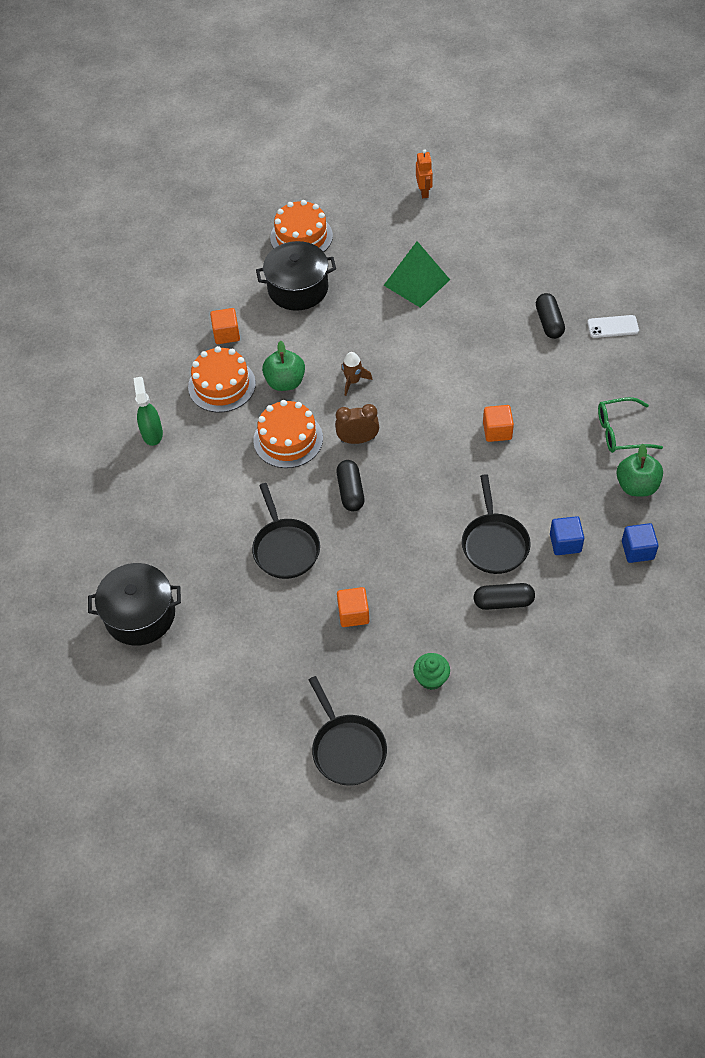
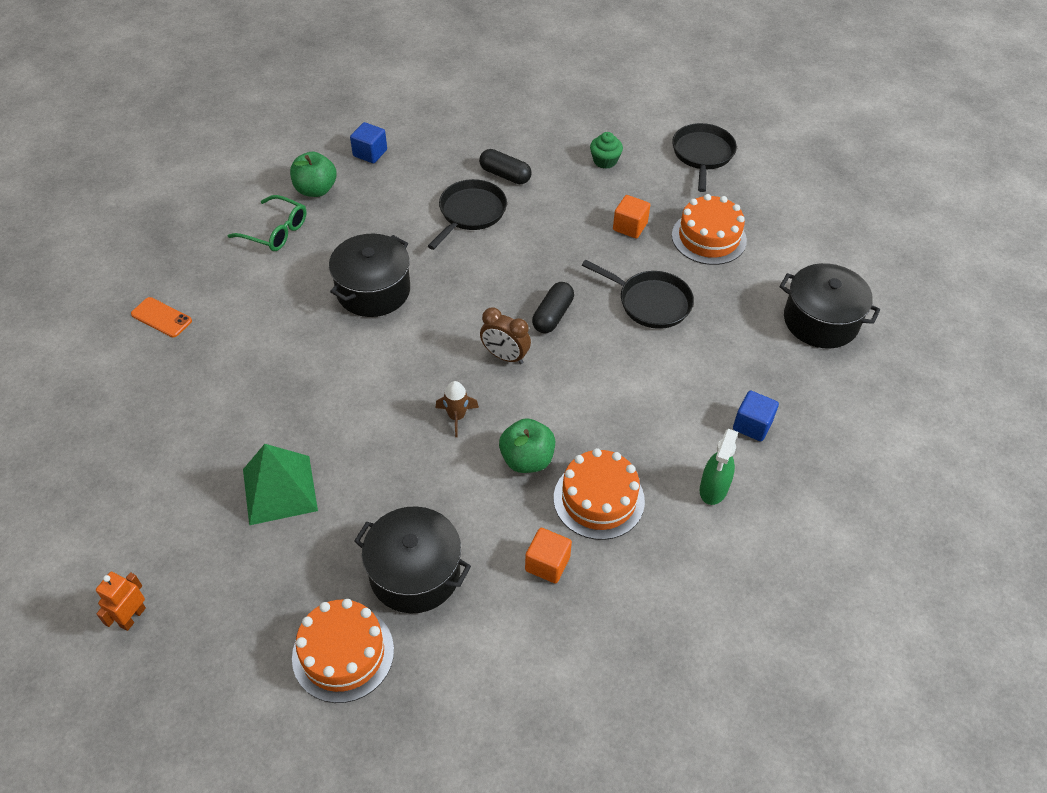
camera: 150 degrees left, 5 degrees down
(285, 548) = (650, 302): black pan -> black pan turned 105 degrees clockwise
(288, 439) = (572, 396): orange cake -> orange cake (709, 237)
(497, 431) = (373, 290): orange cube -> black pot
(549, 322) = (209, 358): black capsule -> none
(565, 543) = (416, 184): blue cube -> blue cube (752, 425)
(613, 327) = (161, 317): white phone -> orange phone

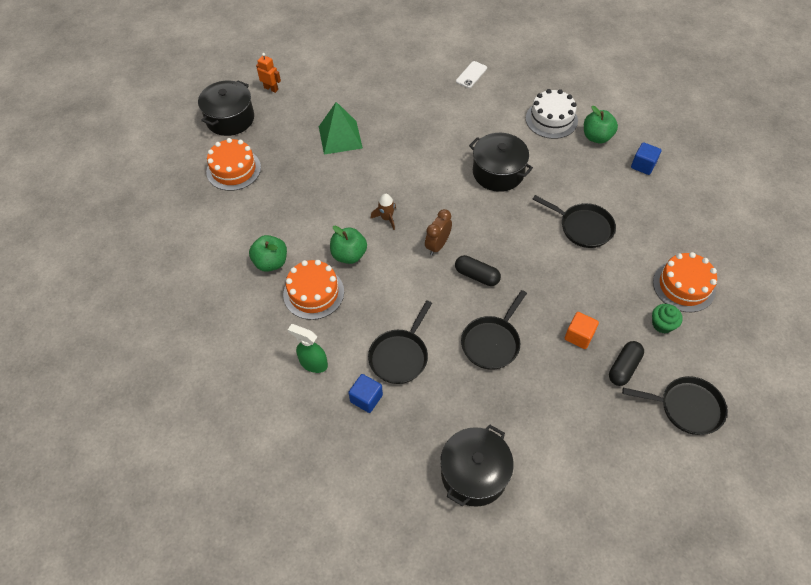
camera: 95 degrees right, 5 degrees up
(161, 317) = (471, 75): orange phone -> white phone
(276, 231) = (551, 119): green glasses -> white cake
(415, 573) = (276, 199): black pot -> black pot (230, 119)
(505, 175) = (631, 250): black capsule -> black capsule (624, 367)
(547, 564) = (271, 262): orange cube -> green apple
(685, 392) = (400, 356): none -> black pan
(709, 237) = (571, 397): orange cake -> orange cake (683, 286)

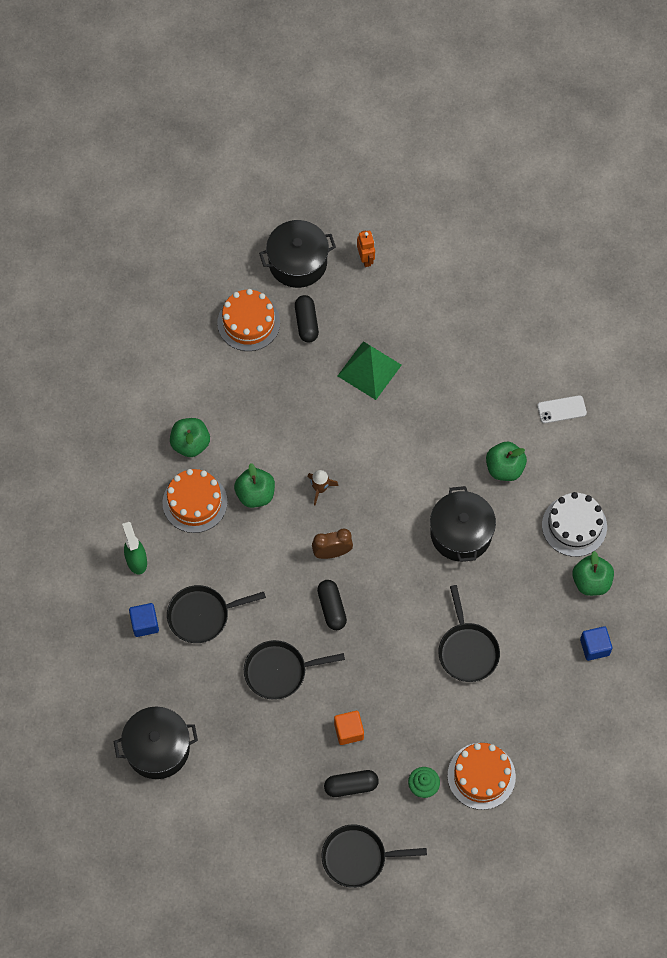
camera: 45 degrees right, 10 degrees up
(272, 143) = (306, 323): none -> black capsule
(478, 123) = (504, 468): none -> green apple
(686, 407) = (358, 857): black pan -> black pan turned 120 degrees clockwise

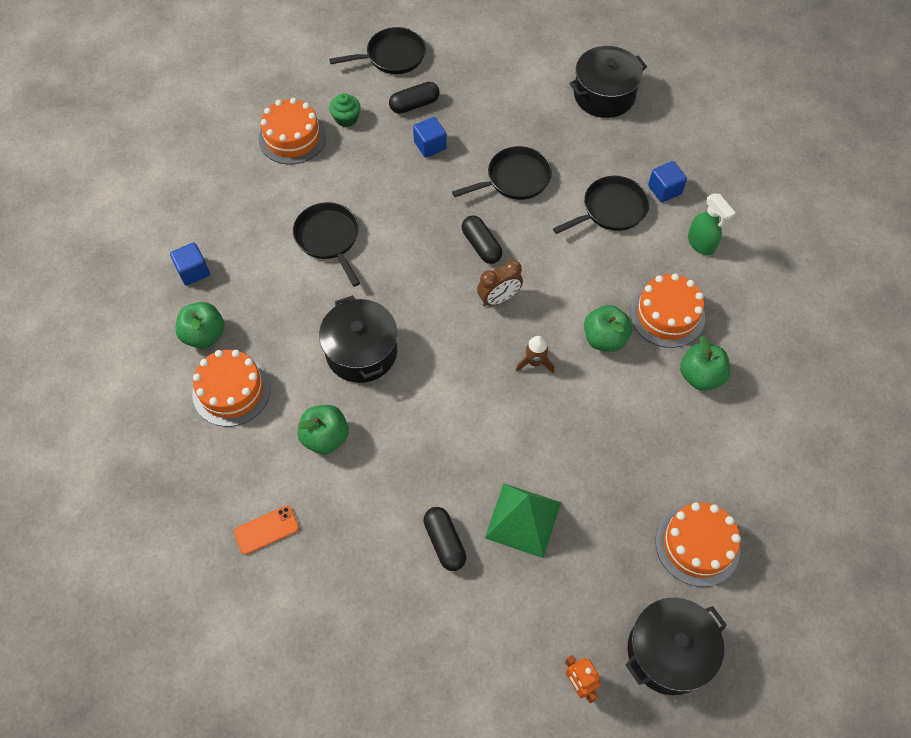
camera: 165 degrees right, 5 degrees down
(306, 323) = (624, 564): black capsule -> black capsule (444, 542)
(348, 731) = (430, 145): orange cube -> blue cube
(561, 409) = (266, 530): white phone -> orange phone
(574, 526) = (231, 391): white cake -> orange cake

